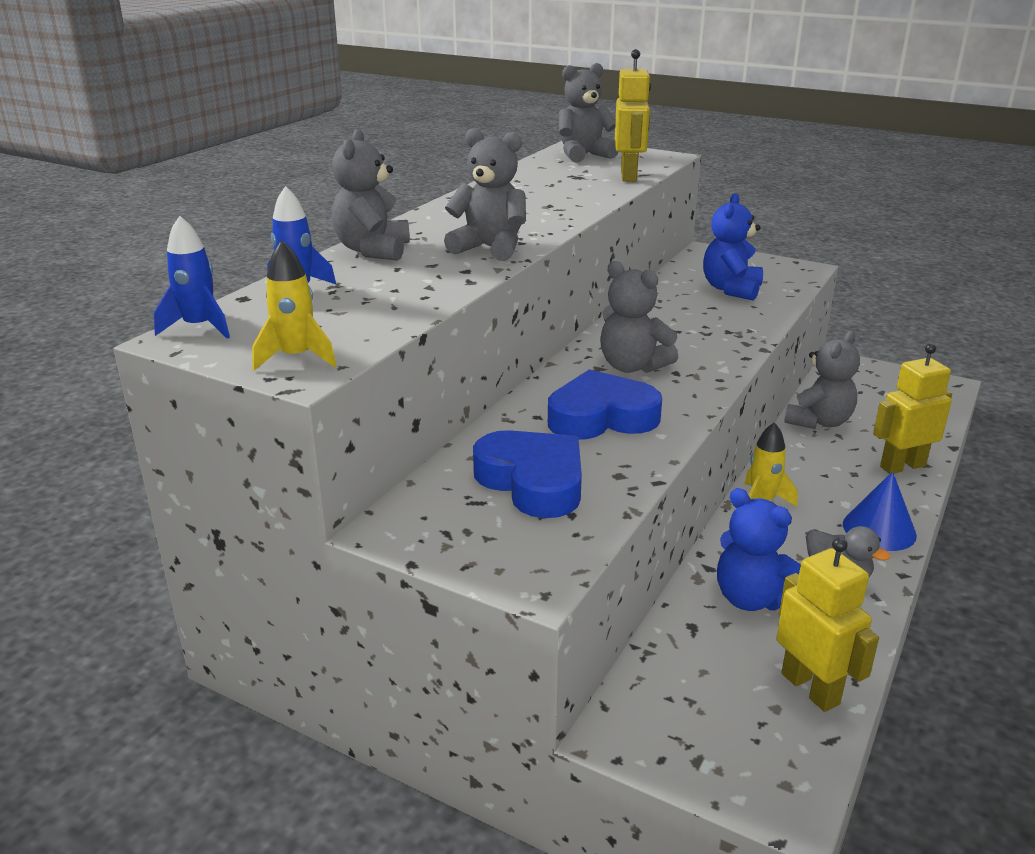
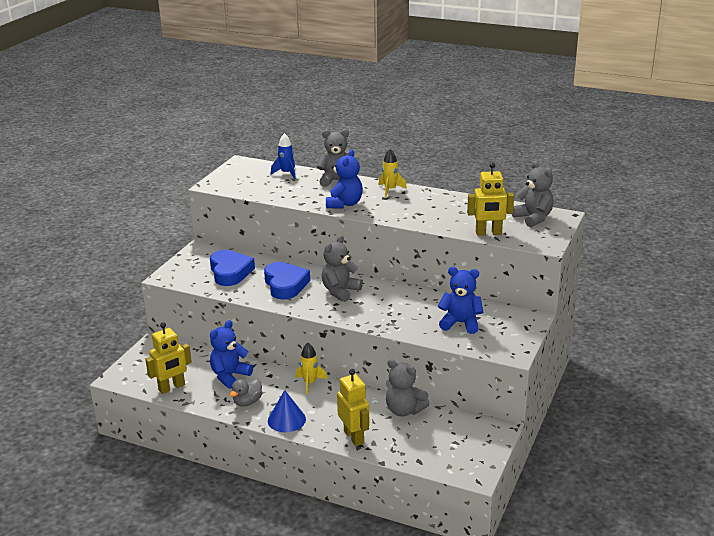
camera: 85 degrees right, 0 degrees up
(199, 327) = (249, 163): blue rocket -> none
(296, 358) = (222, 182): yellow rocket -> yellow rocket (390, 190)
(490, 248) = (344, 204): grey teddy bear -> blue teddy bear
(533, 481) = (230, 272): blue heart -> blue heart turned 60 degrees counterclockwise

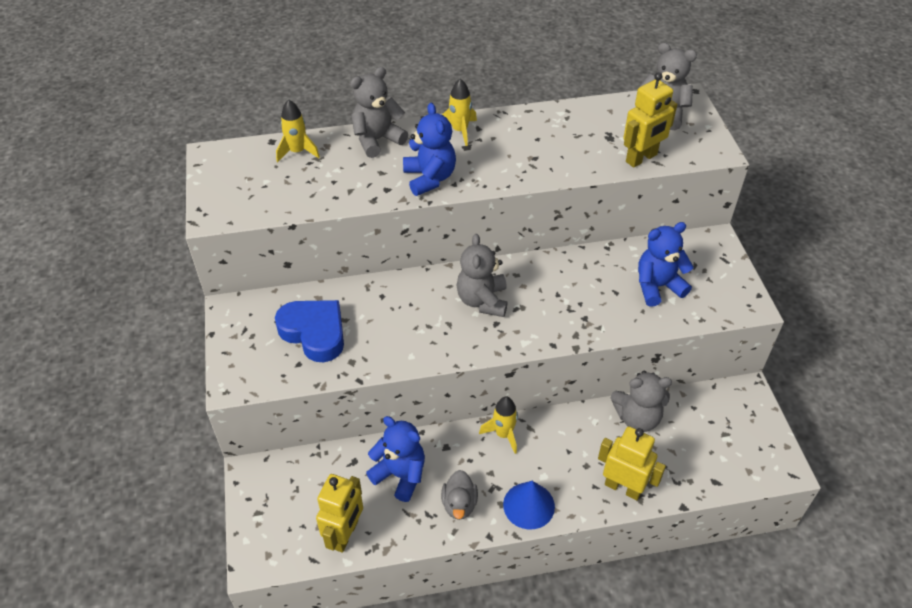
camera: 35 degrees left, 20 degrees up
(230, 376) = (400, 475): blue teddy bear -> blue teddy bear turned 120 degrees clockwise
(285, 285) = (406, 321): blue heart -> none
(286, 173) = (297, 152): blue rocket -> yellow rocket

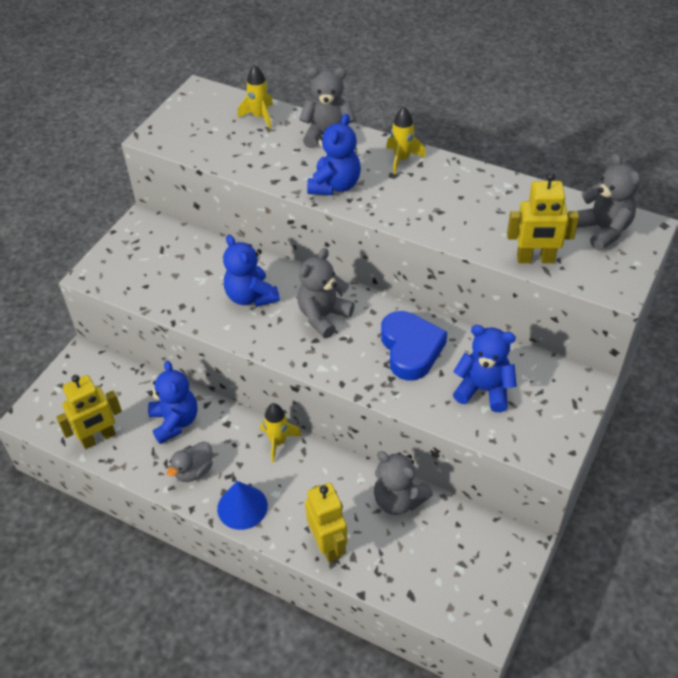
camera: 40 degrees right, 0 degrees up
(314, 333) = (178, 270): blue heart -> blue heart (410, 349)
(405, 319) = (251, 296): none -> blue teddy bear

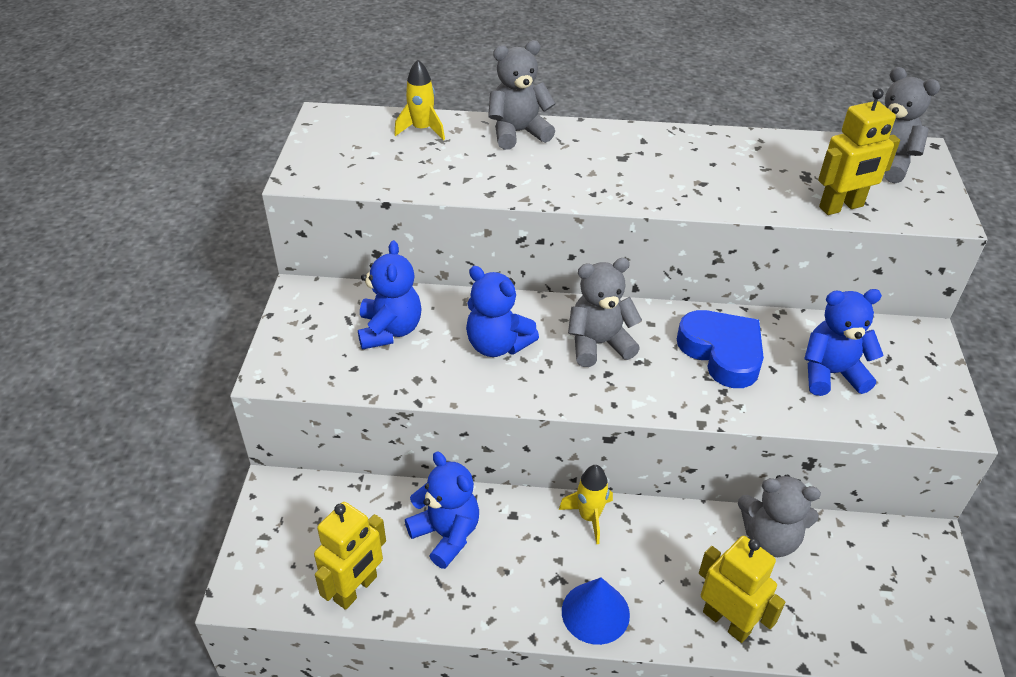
camera: 25 degrees left, 5 degrees down
(194, 471) = (507, 588): grey duck -> none
(323, 316) = (599, 344): grey teddy bear -> grey teddy bear turned 60 degrees clockwise
(335, 185) = (565, 182): blue teddy bear -> blue teddy bear (390, 330)
(402, 159) = (619, 140): yellow rocket -> none

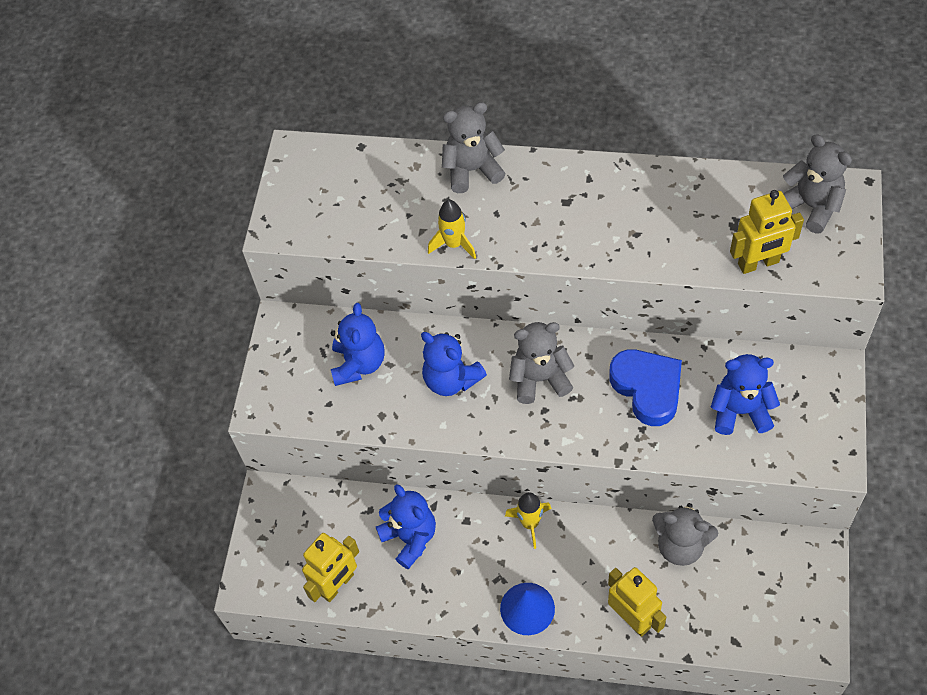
camera: 10 degrees right, 15 degrees up
(422, 129) = (383, 167): yellow rocket -> yellow rocket (454, 244)

